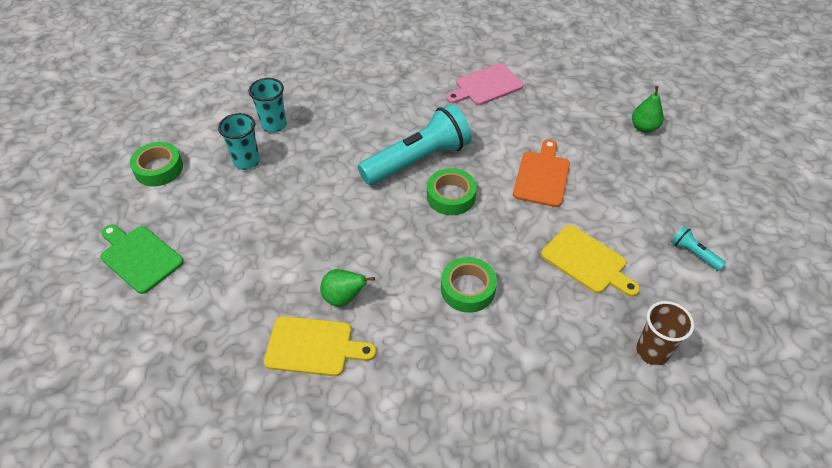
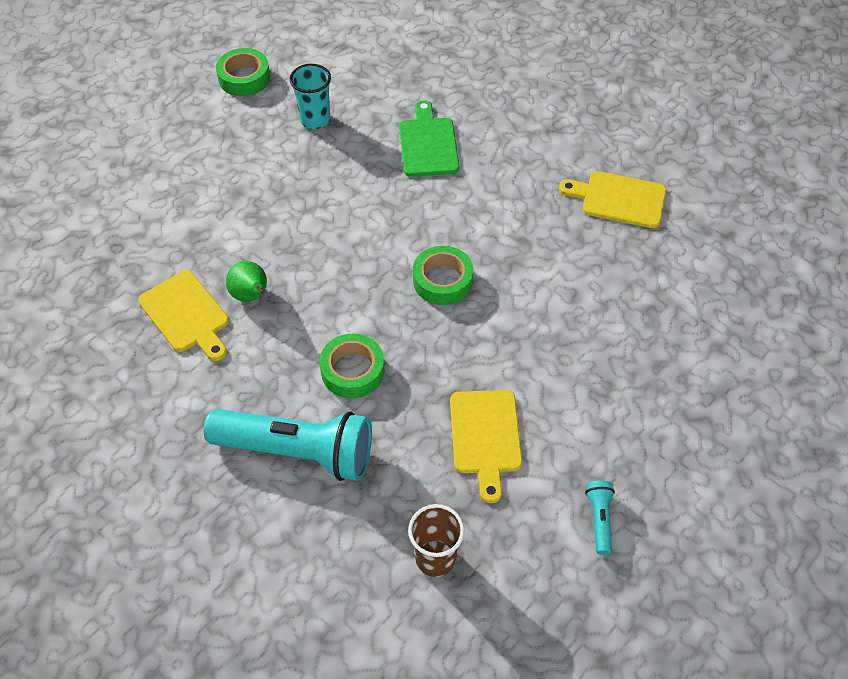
camera: 45 degrees right, 5 degrees up
(139, 257) = (153, 144): green cutting board -> green cutting board (428, 144)
(274, 125) = (375, 101): turquoise cup -> none
(418, 160) = (456, 225): turquoise flashlight -> turquoise flashlight (297, 452)
(486, 86) = (619, 199): pink cutting board -> yellow cutting board
(542, 176) = (552, 328): orange cutting board -> none
(644, 127) = (731, 364): green pear -> none

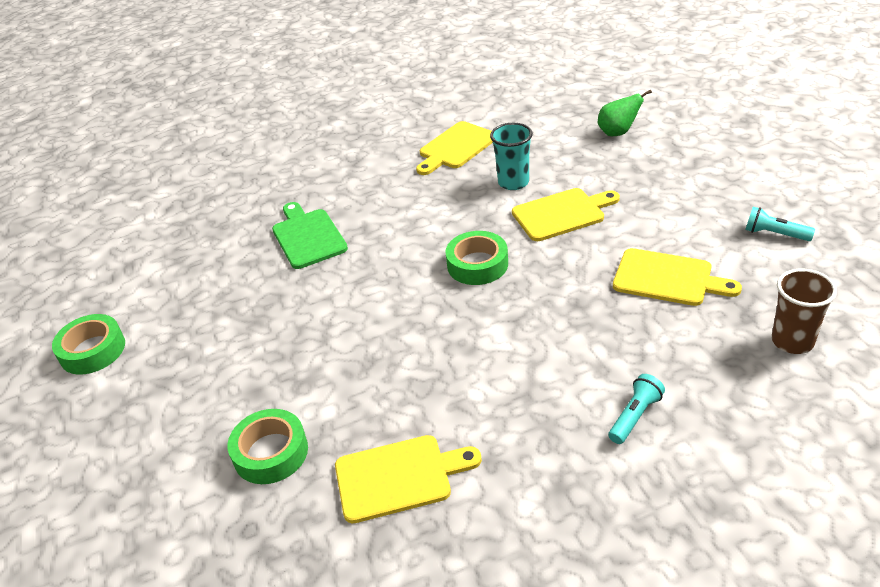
camera: 60 degrees left, 15 degrees down
(251, 296) = (408, 411): green pear -> green pear (618, 133)
(297, 452) = (635, 416): turquoise flashlight -> turquoise flashlight, size x0.42
(315, 119) = (206, 306): turquoise cup -> turquoise cup (513, 182)
(352, 371) = (551, 350): green tape -> green tape (271, 452)
(428, 144) = (308, 236): green cutting board -> green cutting board turned 45 degrees clockwise
(548, 323) = (562, 214): none -> yellow cutting board

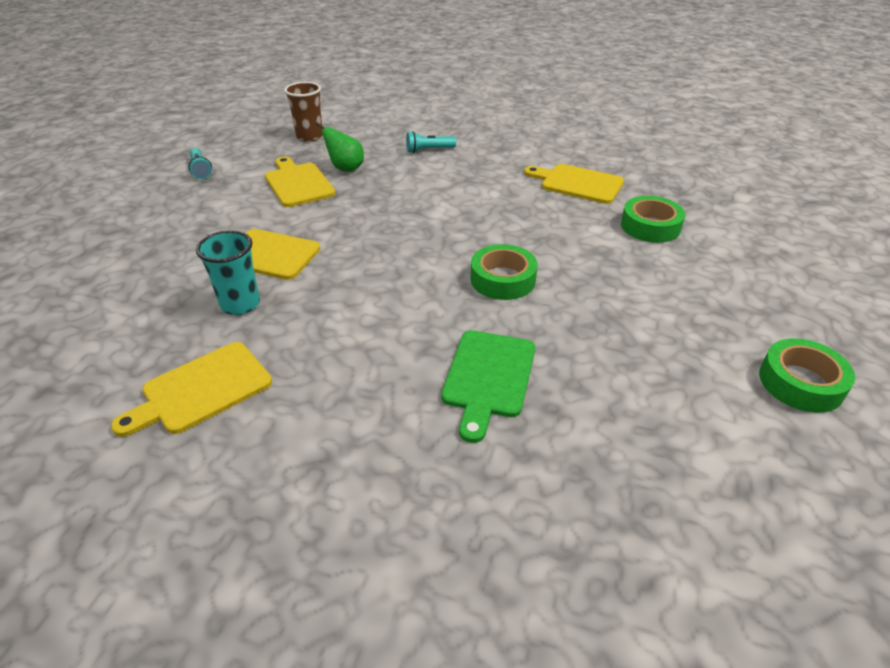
camera: 145 degrees left, 0 degrees up
(455, 147) = (201, 390): yellow cutting board -> yellow cutting board turned 150 degrees clockwise
(477, 264) = (384, 255): green tape -> green tape (503, 279)
(618, 133) = (77, 292): green pear -> green pear (345, 168)

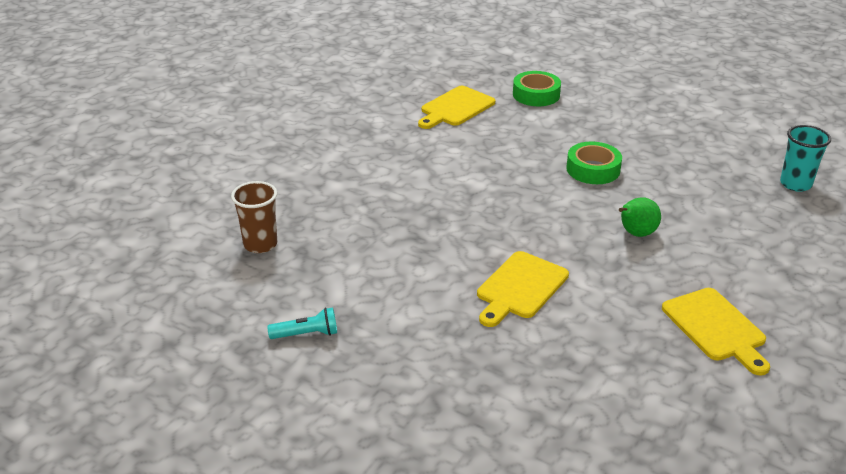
camera: 75 degrees left, 5 degrees down
(240, 304) = (602, 305): turquoise cup -> turquoise cup (795, 184)
(298, 183) = (380, 260): yellow cutting board -> none
(345, 168) = (360, 226): green pear -> green pear (635, 233)
(428, 150) = (346, 170): turquoise flashlight -> none
(488, 377) = (708, 195): green cutting board -> none
(801, 383) = (717, 94): green tape -> none

